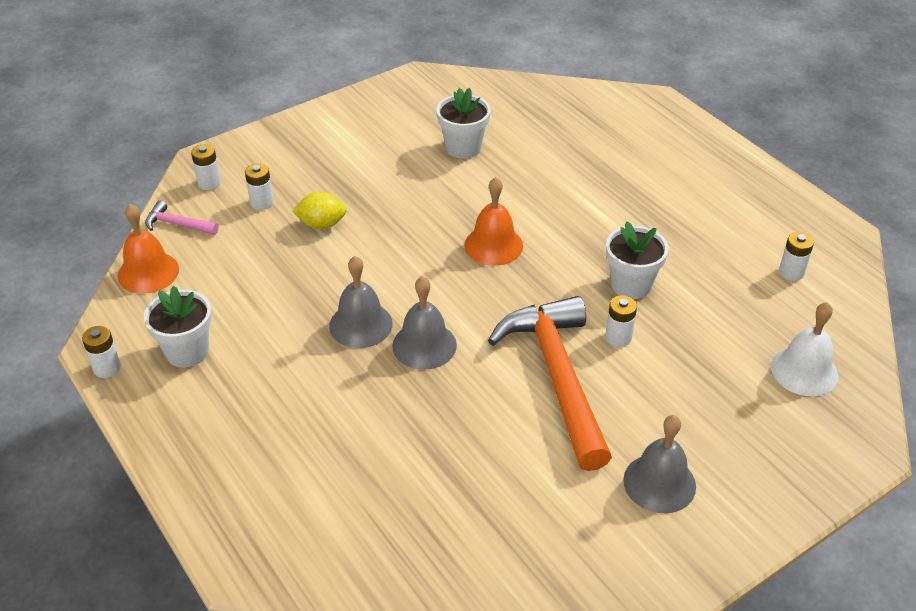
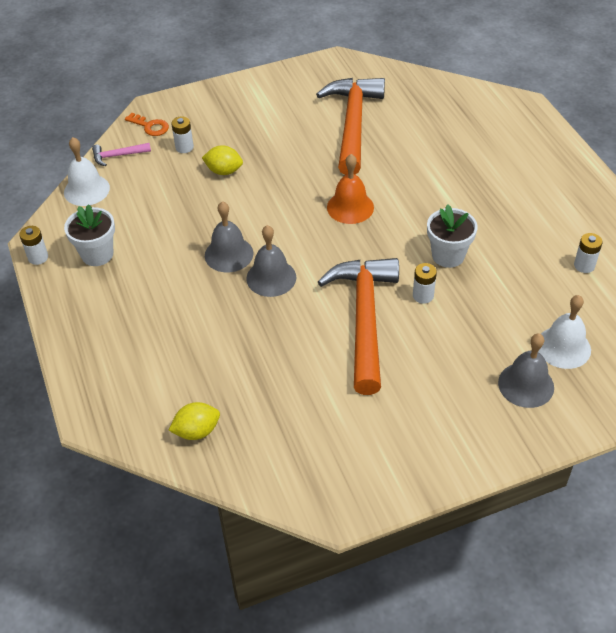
camera: 15 degrees right, 5 degrees up
(148, 272) = (86, 190): orange bell -> white bell
(177, 224) = (118, 156): pink hammer -> pink hammer turned 45 degrees counterclockwise
(209, 183) = (150, 126): white battery -> orange key
(391, 557) = (197, 431): none -> yellow lemon
(463, 147) = (353, 124): white flower pot -> orange hammer
(659, 483) = (414, 413): grey bell -> grey bell (526, 385)

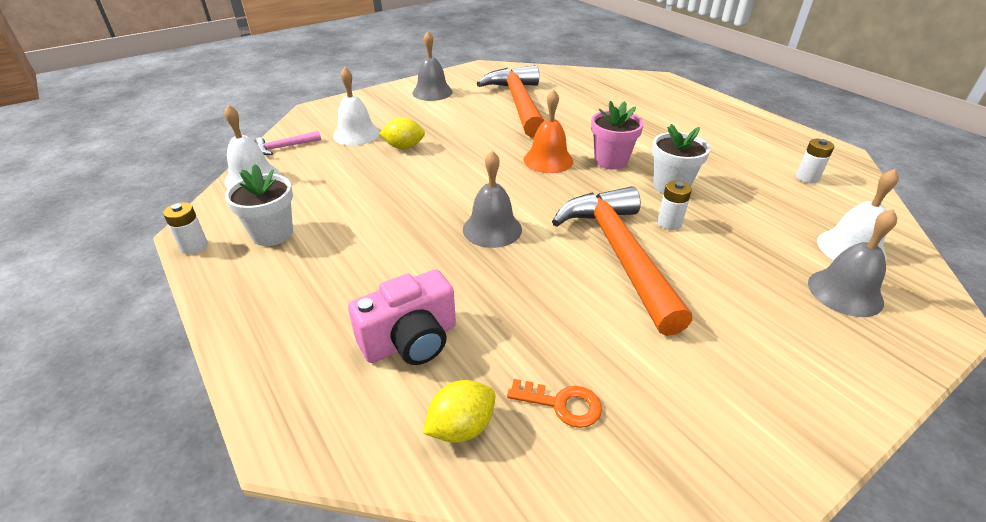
camera: 15 degrees left, 10 degrees down
(150, 126) = (316, 123): orange key -> orange key (562, 404)
(180, 366) = (411, 341): none -> pink camera
(184, 147) = (356, 134): white battery -> white bell
(229, 254) = (434, 214): grey bell -> grey bell (432, 92)
(408, 217) = (611, 161): none -> pink flower pot

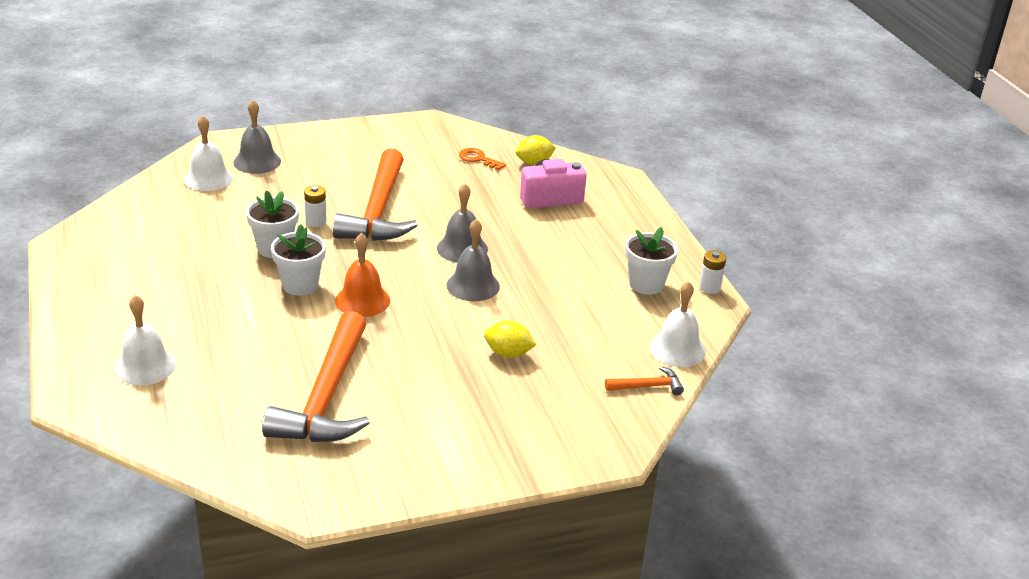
camera: 165 degrees left, 5 degrees down
(284, 147) = (648, 386): pink hammer -> orange hammer
(356, 134) = (560, 388): white bell -> white bell (145, 366)
(432, 92) = (433, 453): grey bell -> grey bell (473, 285)
(611, 161) = (300, 285): pink flower pot -> white flower pot
(807, 178) = (142, 228): white battery -> none

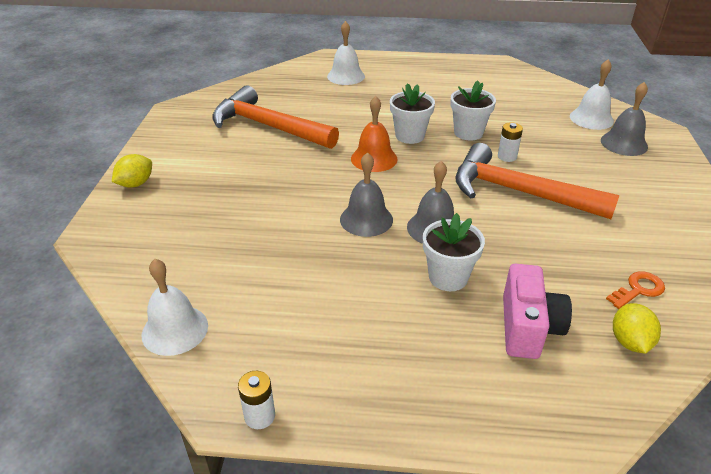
camera: 115 degrees right, 5 degrees up
(508, 354) = (254, 214): yellow lemon -> yellow lemon (136, 184)
(646, 284) = (301, 351): white flower pot -> white flower pot (448, 277)
(648, 386) = (143, 285): orange hammer -> none

